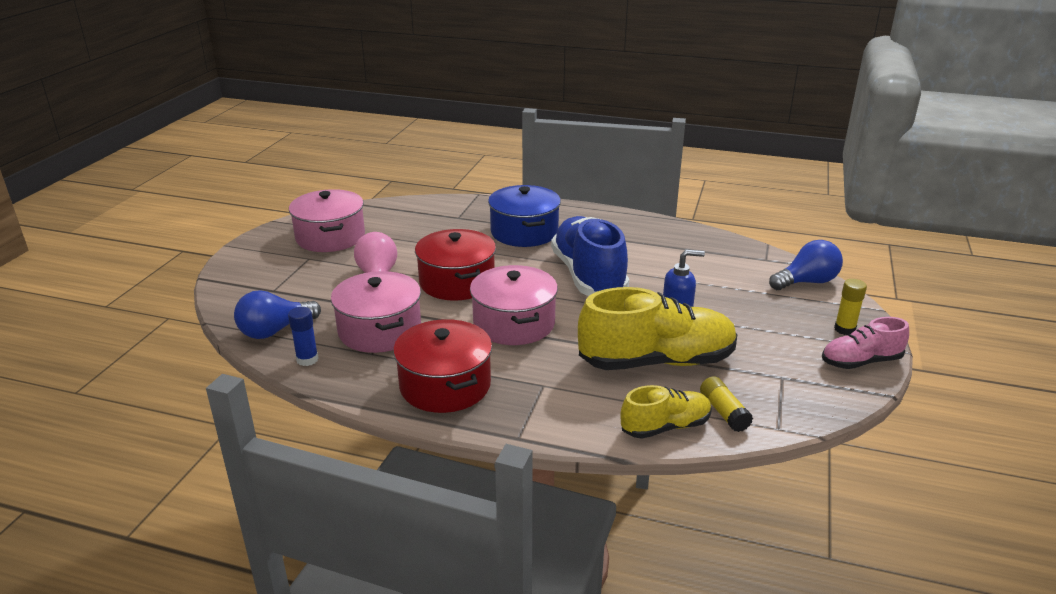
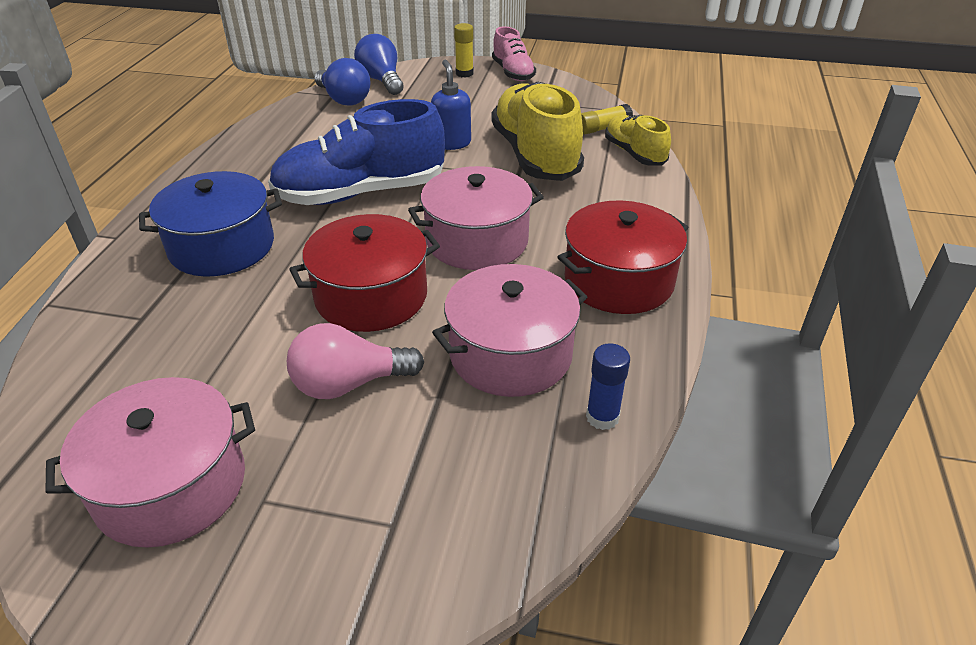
camera: 95 degrees left, 10 degrees up
(275, 331) = (532, 480): blue light bulb -> blue light bulb (344, 99)

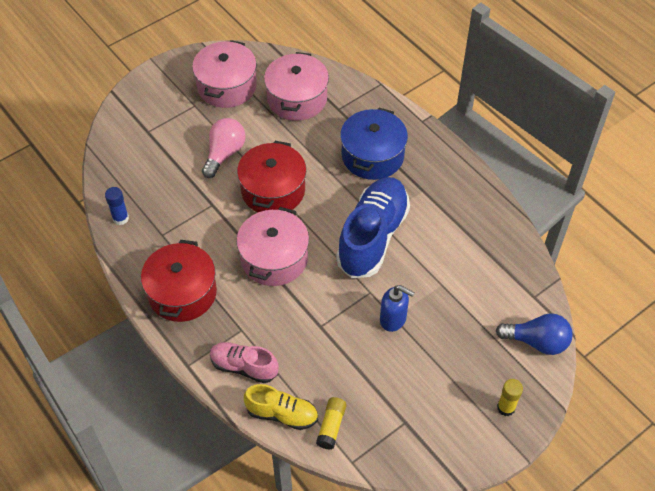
camera: 130 degrees right, 15 degrees up
(344, 99) = (519, 299): blue light bulb -> none
(510, 354) = (183, 214): pink pot -> pink pot (297, 99)
(513, 73) = (479, 445): pink shoe -> pink shoe (244, 367)
(535, 155) = (334, 354): yellow shoe -> none

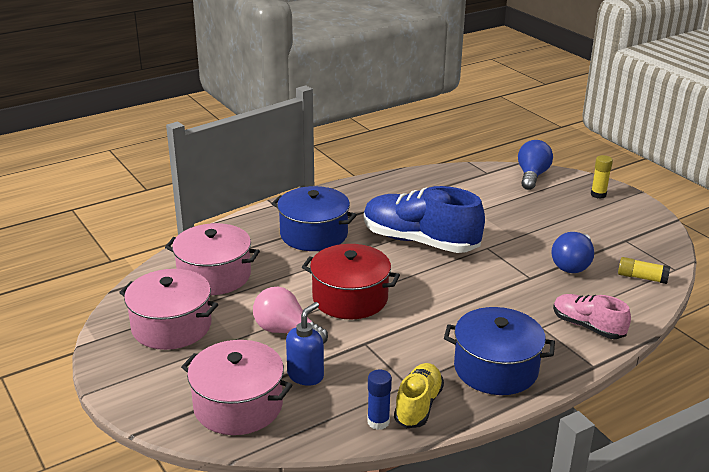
camera: 85 degrees left, 25 degrees down
(182, 293) = (496, 368): red pot -> blue pot
(244, 367) = (587, 326): pink shoe -> pink shoe turned 105 degrees clockwise
(274, 258) = (446, 301): pink pot -> pink pot (238, 405)
(282, 414) = (637, 305): yellow shoe -> yellow shoe (418, 405)
(348, 365) = (572, 264): none -> blue light bulb
(393, 319) = (517, 237): blue soap dispenser -> blue soap dispenser (306, 375)

